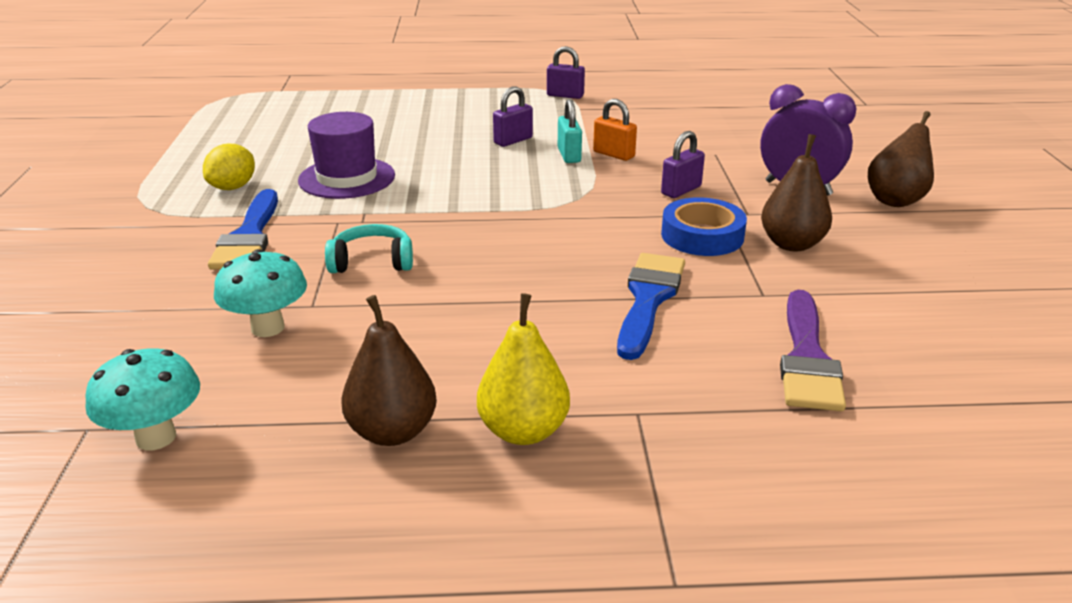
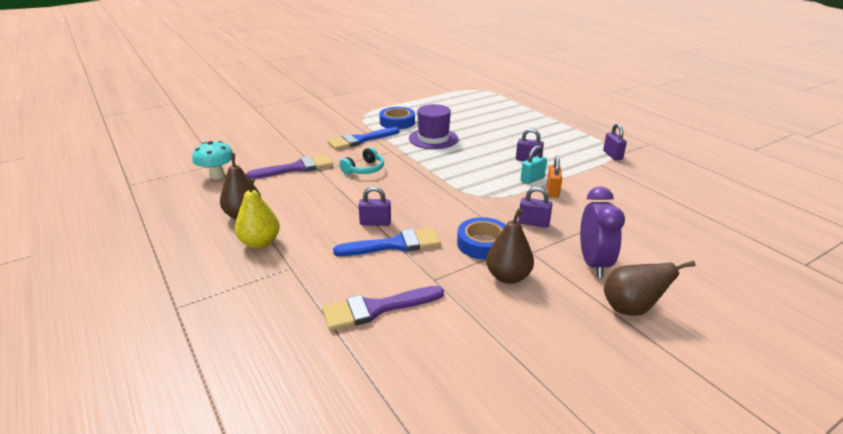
camera: 60 degrees right, 0 degrees up
(233, 187) = (397, 122): yellow lemon -> blue tape
(268, 328) = (296, 168): turquoise mushroom -> purple brush
(372, 262) = (364, 169): turquoise headphones -> turquoise headphones turned 75 degrees clockwise
(568, 298) = (375, 223): none -> purple padlock

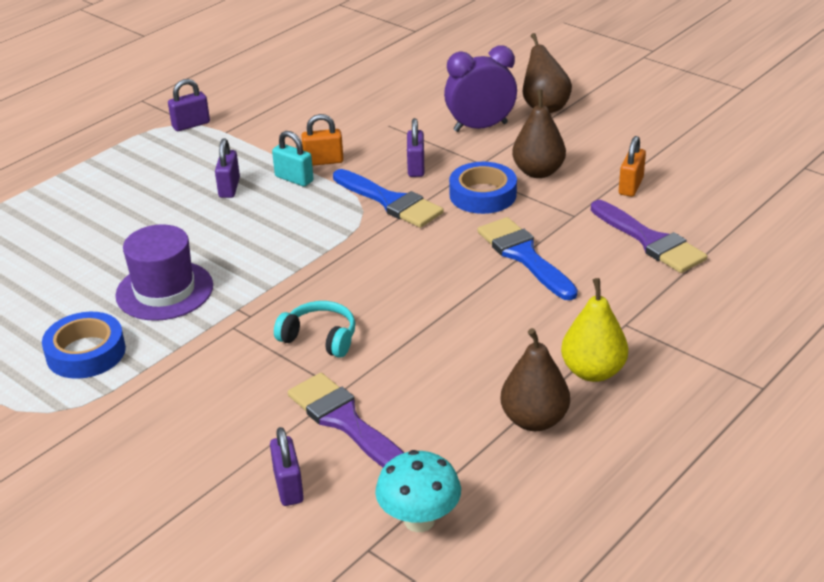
camera: 105 degrees left, 5 degrees up
(360, 140) = (192, 378): blue brush -> blue brush (390, 202)
(375, 223) = (482, 284): purple padlock -> purple padlock (288, 487)
(464, 323) = (631, 186): none -> orange padlock

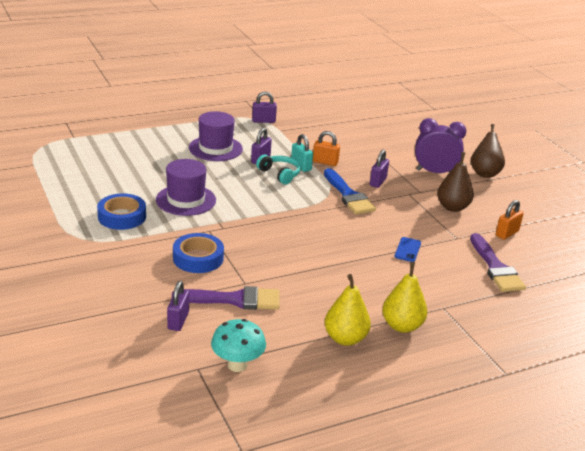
camera: 20 degrees right, 5 degrees down
(150, 192) = (215, 148): none -> purple hat
(319, 338) = (252, 252): turquoise headphones -> turquoise headphones (279, 174)
(345, 422) = (234, 300): purple brush -> purple brush turned 105 degrees clockwise
(483, 195) = (407, 209): blue tape -> blue tape (198, 258)
(524, 256) = (407, 250): blue brush -> blue phone
(534, 420) = (345, 338): brown pear -> yellow pear

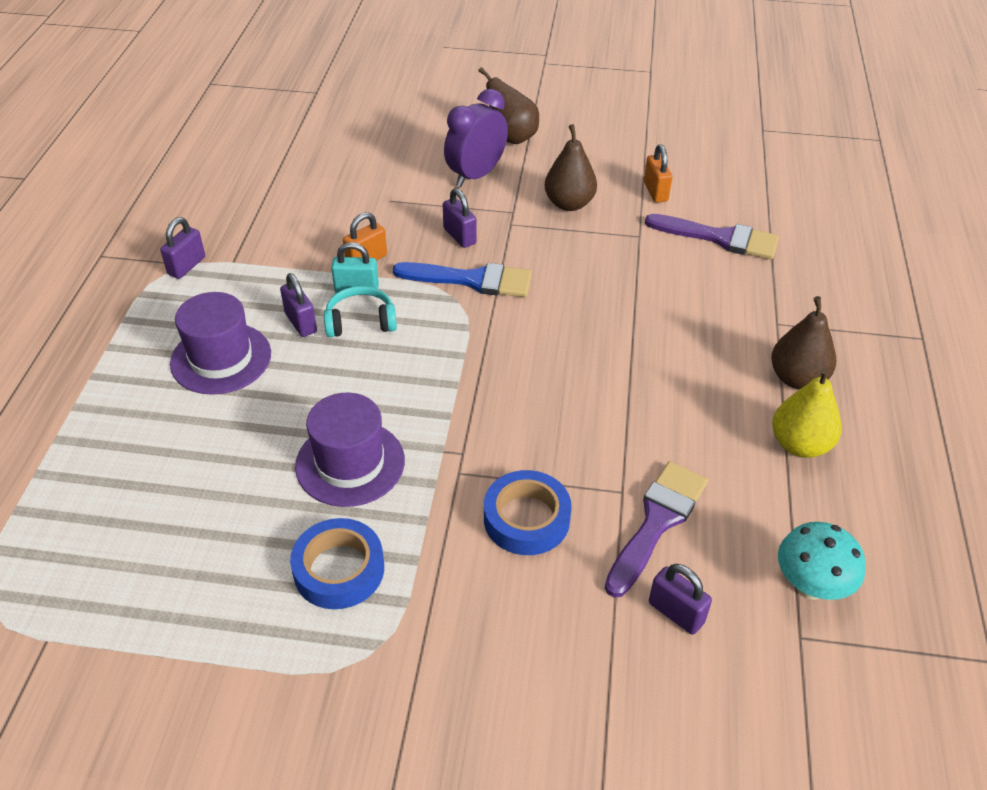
camera: 55 degrees left, 15 degrees up
(402, 326) = (797, 378): yellow pear -> brown pear
(407, 250) = (638, 291): blue phone -> none

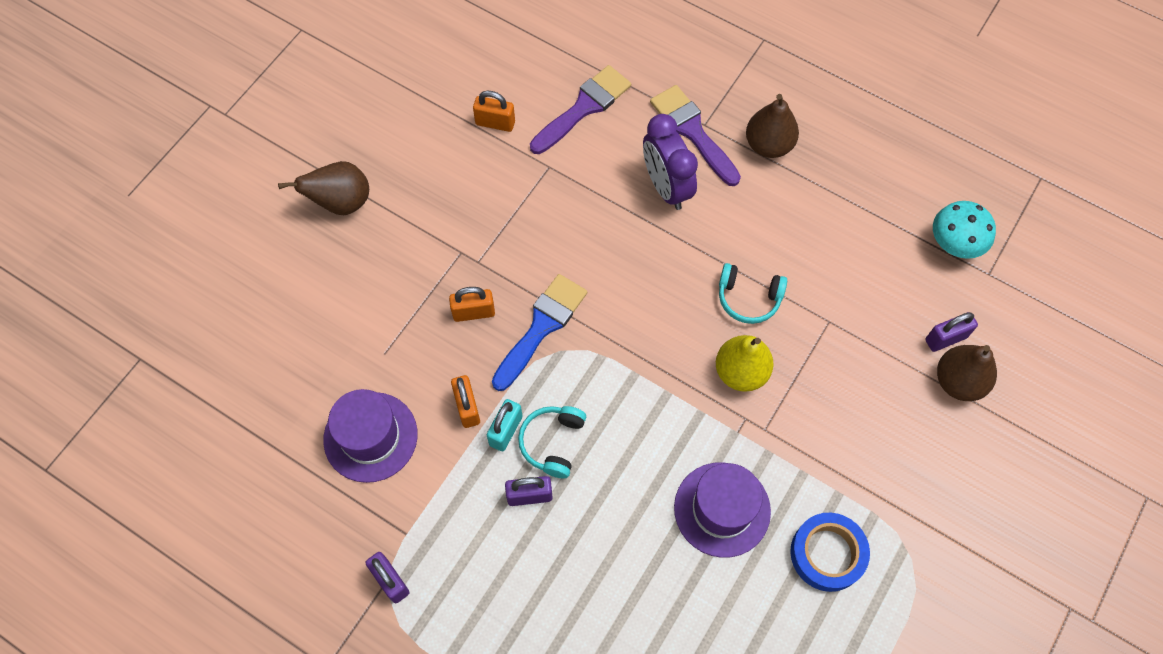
camera: 65 degrees left, 20 degrees up
(221, 358) = (546, 582): purple hat -> purple hat (370, 437)
(459, 236) = (473, 312): purple padlock -> orange padlock
(476, 175) = (387, 260): purple clock -> purple clock (666, 187)
(526, 519) = (829, 399): blue tape -> none
(569, 204) = (475, 200): brown pear -> brown pear (958, 381)
(602, 415) = (748, 298): none -> turquoise headphones
(657, 522) = (866, 311): purple brush -> purple brush (692, 131)
(799, 444) = (832, 181): yellow pear -> yellow pear (741, 372)

